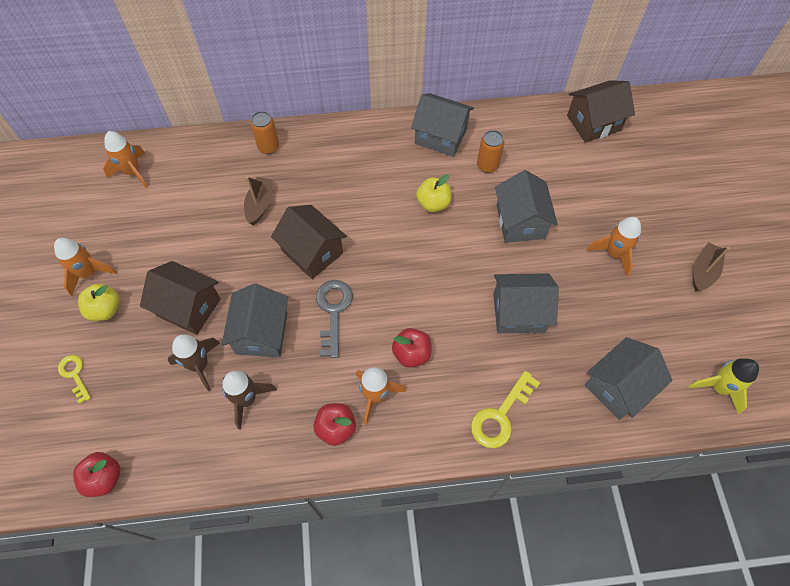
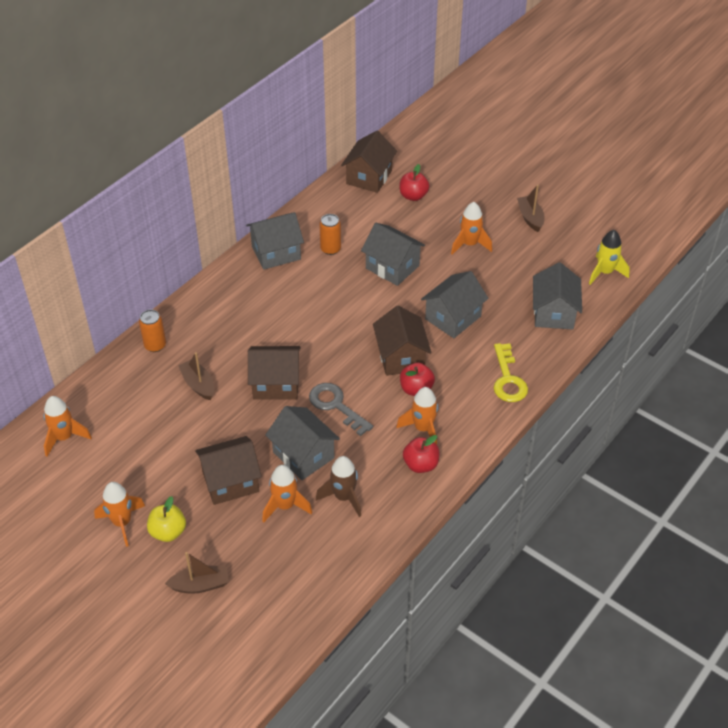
camera: 45 degrees left, 15 degrees down
(74, 375) = (200, 585): yellow key -> brown boat
(104, 478) = (306, 617): red apple -> red apple (413, 196)
(200, 365) = (285, 506): brown rocket -> orange rocket
(433, 203) = (322, 296): yellow apple -> none
(433, 312) = (401, 357): none -> brown house

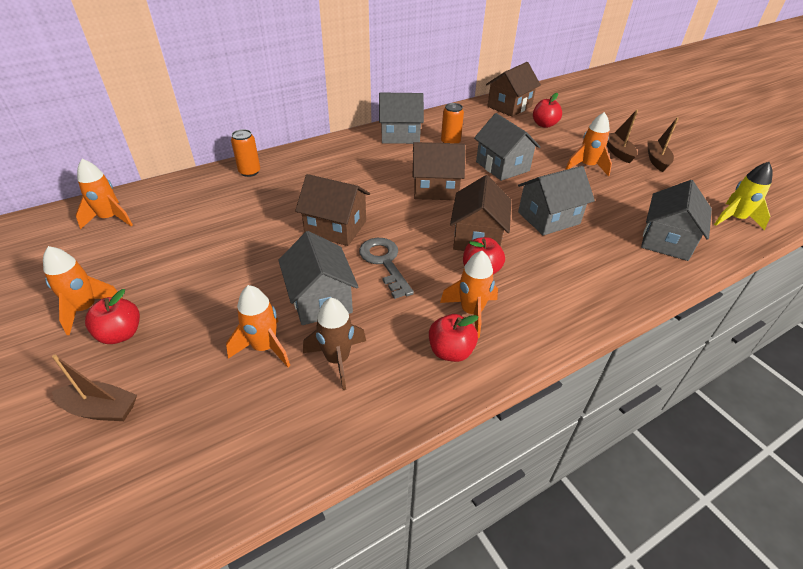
camera: 20 degrees right, 5 degrees down
(168, 532) = (121, 334): yellow apple -> red apple
(198, 384) = (263, 209): brown boat -> brown boat (618, 152)
(230, 482) = (226, 303): brown house -> brown house (435, 188)
(508, 379) = (594, 289): yellow key -> none

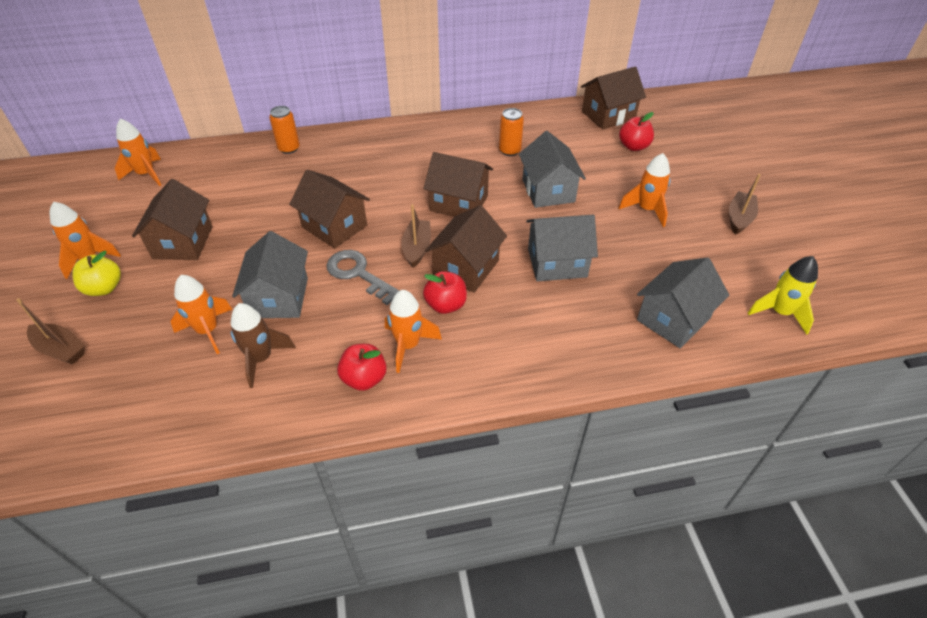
camera: 20 degrees right, 5 degrees up
(121, 334) = (104, 288): red apple -> yellow apple
(187, 272) = (183, 242): none -> brown house
(384, 262) = (358, 274): grey key -> grey key turned 45 degrees counterclockwise
(400, 135) = (461, 132): grey house -> none
(618, 152) = (698, 198): brown boat -> brown boat (417, 248)

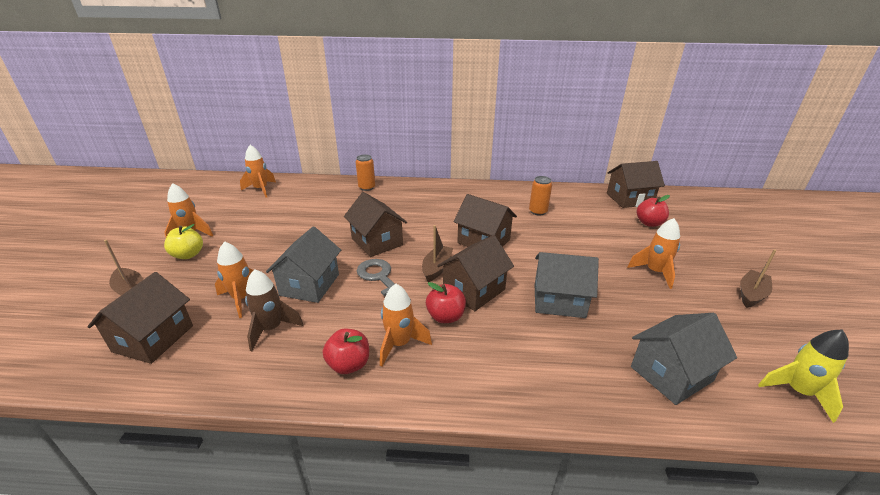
camera: 15 degrees right, 15 degrees down
(183, 242) = (260, 234): brown house -> brown house (153, 338)
(548, 190) = (564, 244): grey house -> none

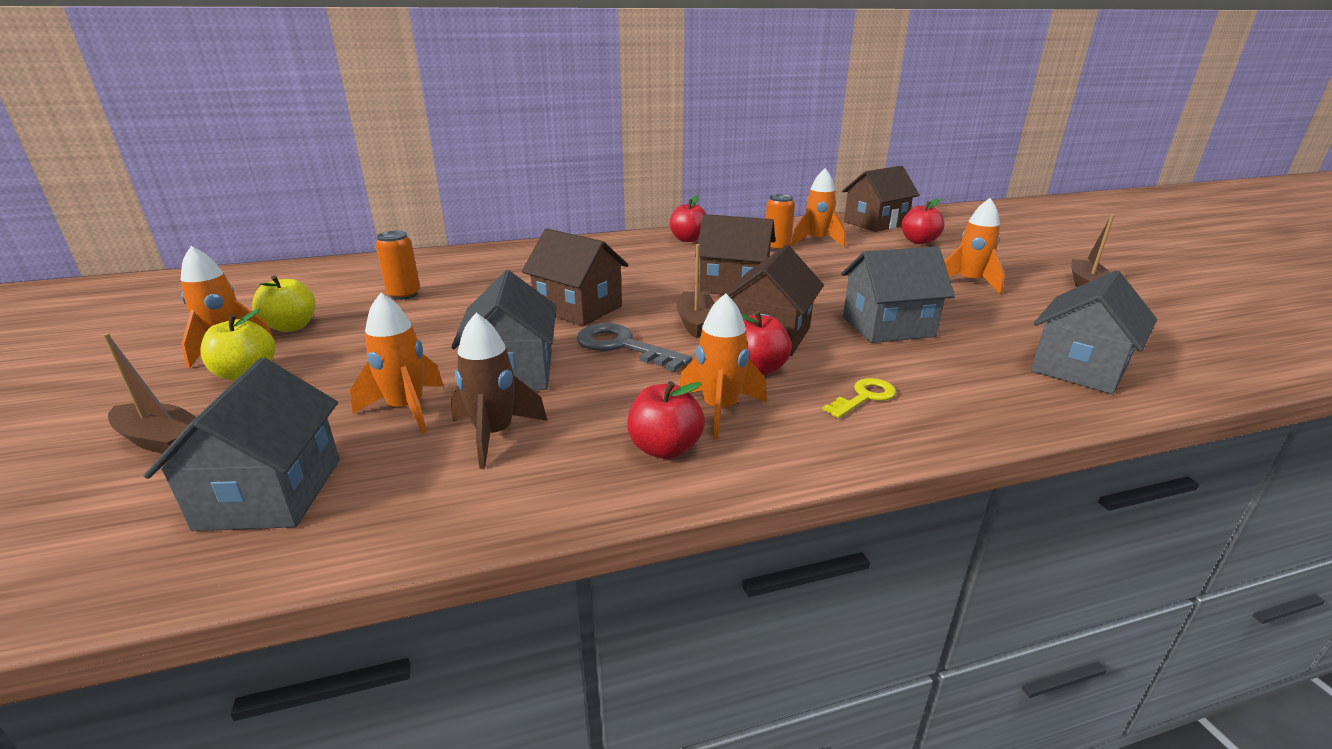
camera: 20 degrees left, 5 degrees down
(153, 338) = (270, 493): brown house -> grey house
(226, 225) = (291, 327): none -> yellow apple
(261, 189) = (320, 277): orange rocket -> orange rocket (816, 241)
(366, 187) = (506, 254): orange can -> orange can (404, 294)
(484, 193) = (688, 239): none -> red apple
(494, 358) = (864, 397): none -> yellow key
(797, 392) = (1212, 356): yellow rocket -> none

